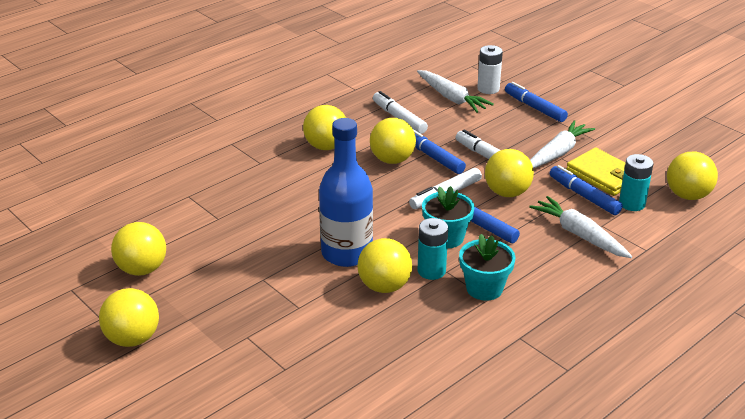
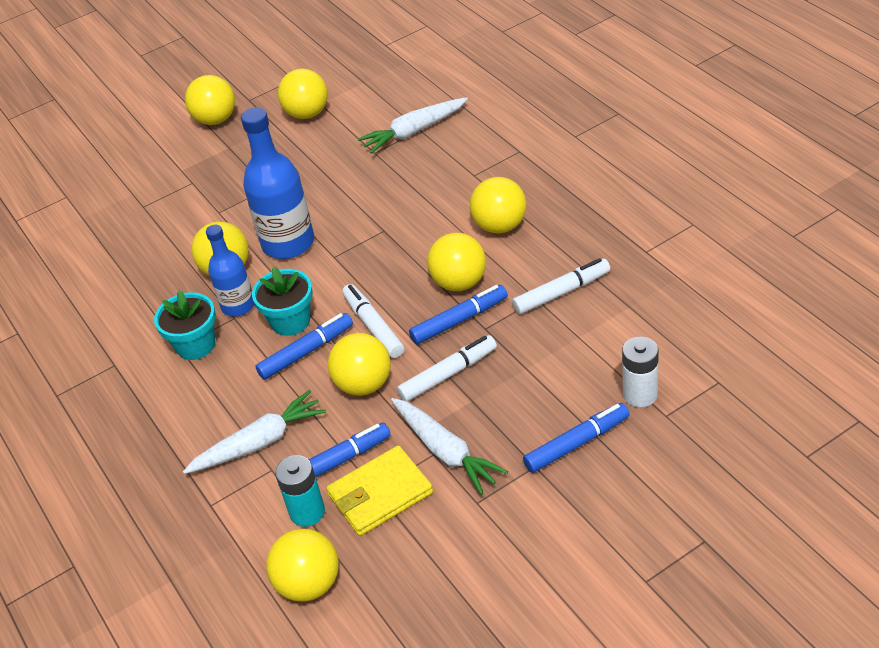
camera: 105 degrees right, 10 degrees up
(431, 271) = (238, 305): turquoise battery -> blue bottle
(452, 98) = (613, 350): white carrot -> white carrot (414, 132)

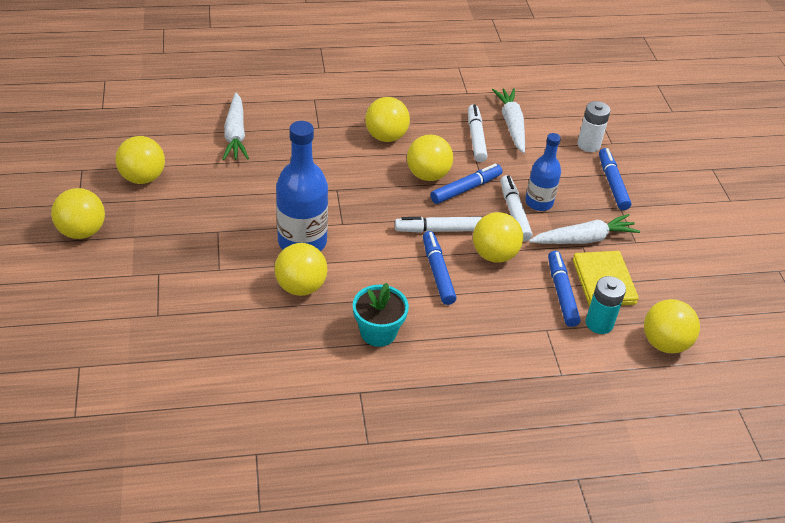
camera: 75 degrees left, 0 degrees up
(238, 305) = (352, 293): blue bottle -> blue bottle (539, 202)
(259, 442) = (515, 327): white carrot -> white carrot (511, 125)
(290, 321) = (396, 270): turquoise flower pot -> none
(459, 320) = (466, 189): blue marker -> blue marker turned 60 degrees clockwise

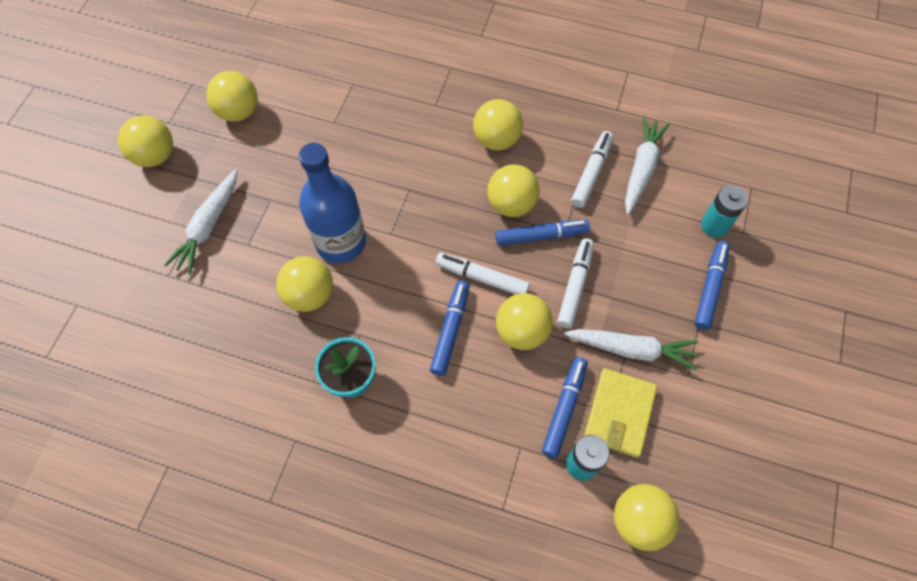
camera: 30 degrees right, 20 degrees up
(235, 134) = (350, 88): white carrot -> white carrot (208, 226)
(539, 202) = (610, 283): blue bottle -> none
(588, 145) = (714, 225): white battery -> turquoise battery

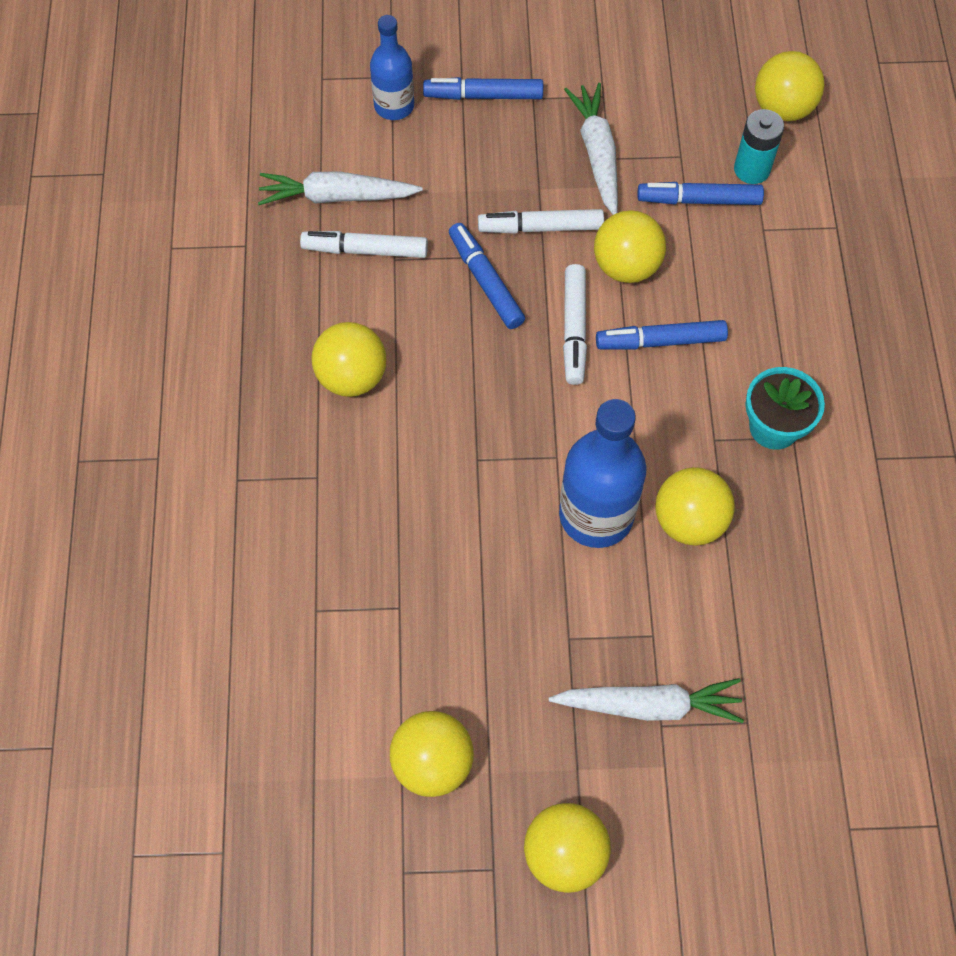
camera: 110 degrees left, 0 degrees up
(511, 204) = (451, 328): yellow ball -> none
(619, 413) = (679, 149): yellow wallet -> none
(714, 225) = (394, 106): turquoise battery -> blue bottle

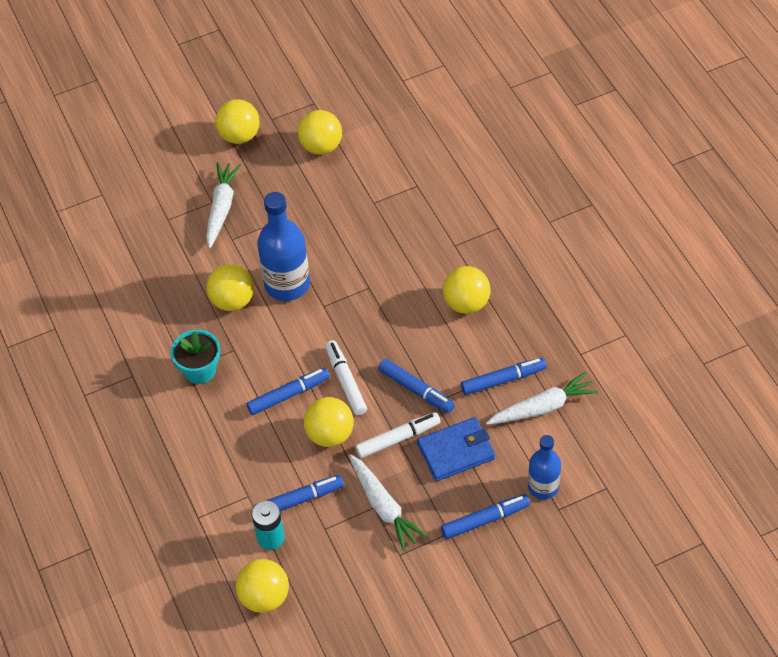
camera: 160 degrees right, 10 degrees down
(365, 250) = (503, 380): white marker -> blue marker
(475, 185) = (456, 451): none -> blue wallet
(649, 705) = (221, 208): white carrot -> white carrot turned 120 degrees clockwise

